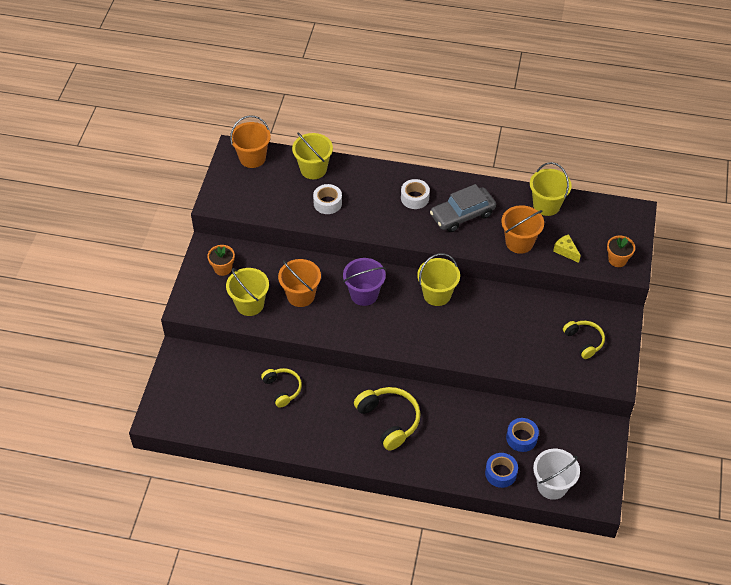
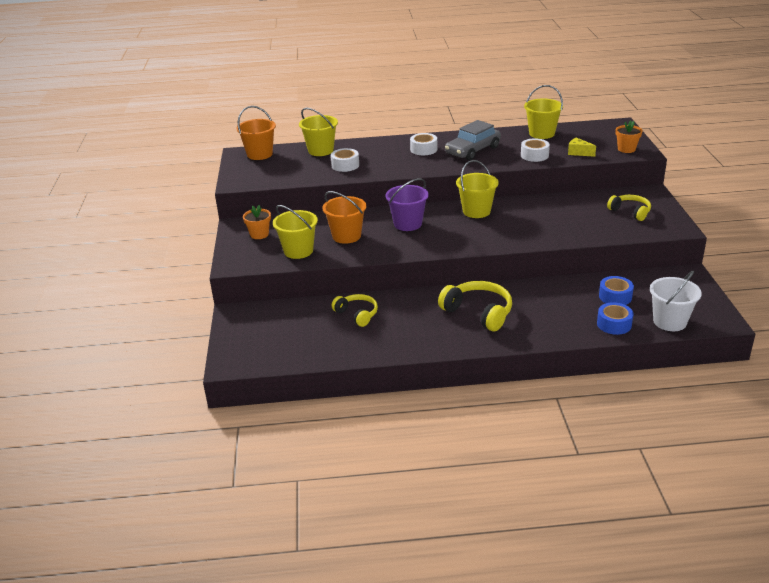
camera: 15 degrees left, 20 degrees down
(519, 242) = (534, 155): orange bucket -> white tape

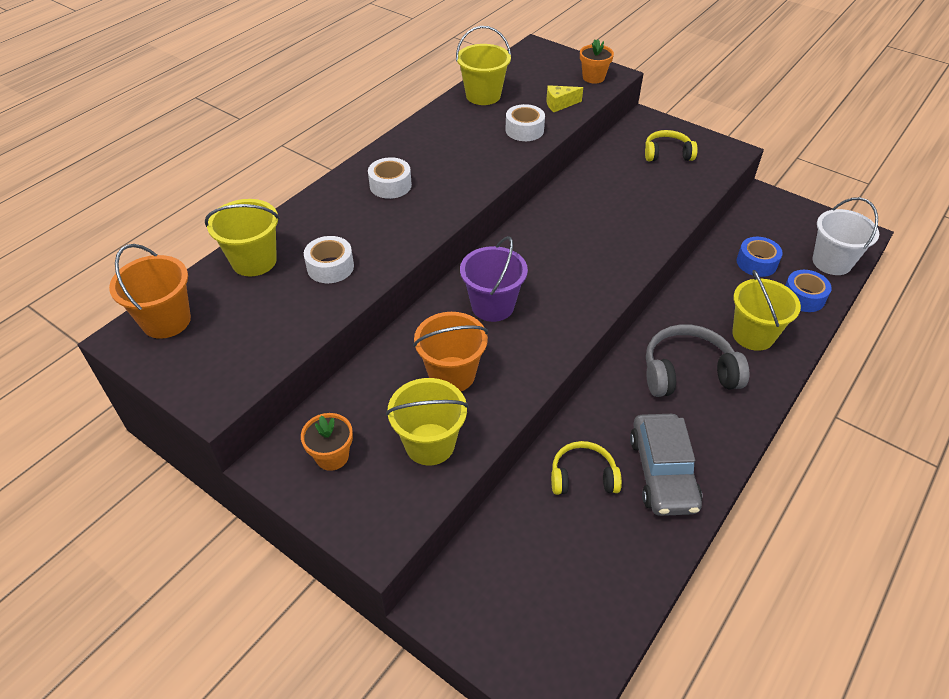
camera: 50 degrees left, 15 degrees up
(473, 150) = (450, 157): grey car -> grey car (663, 472)
(476, 211) = (535, 239): yellow bucket -> yellow bucket (753, 335)
(478, 312) = (687, 372): yellow headphones -> grey headphones

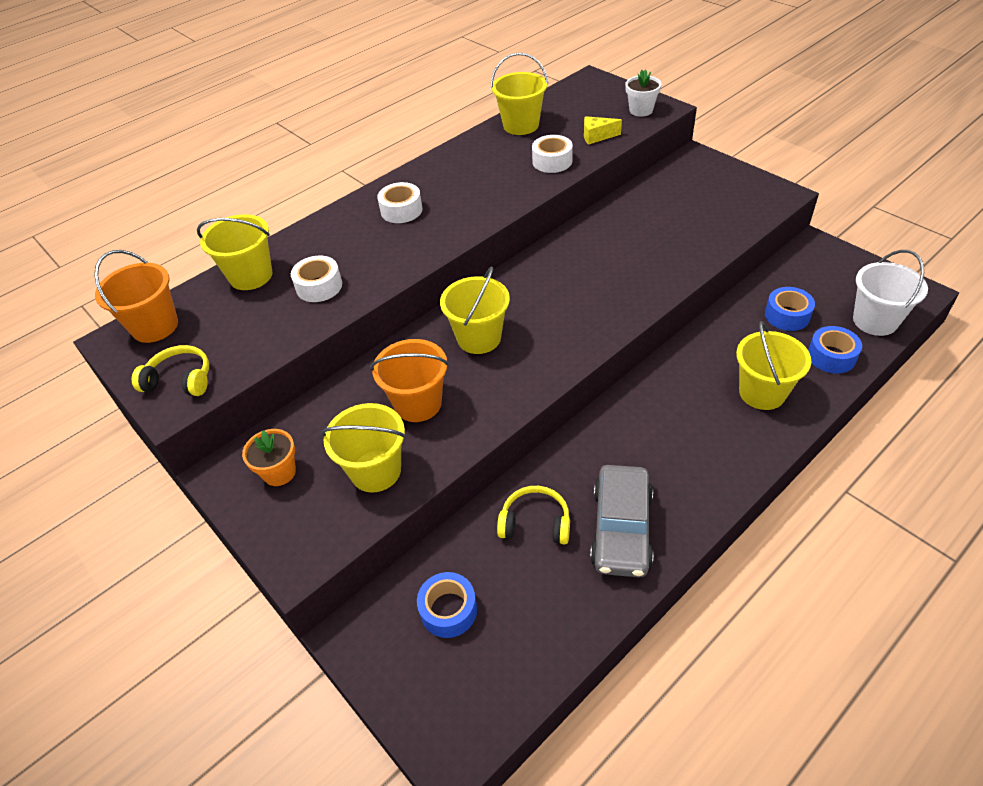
camera: 15 degrees right, 0 degrees up
(492, 306) = (479, 338): purple bucket -> yellow bucket
(524, 569) = (448, 610): none -> blue tape
(593, 77) = (641, 110): orange flower pot -> white flower pot
(667, 154) = (708, 193): yellow headphones -> yellow headphones (180, 380)
(687, 372) = (678, 425): grey headphones -> none

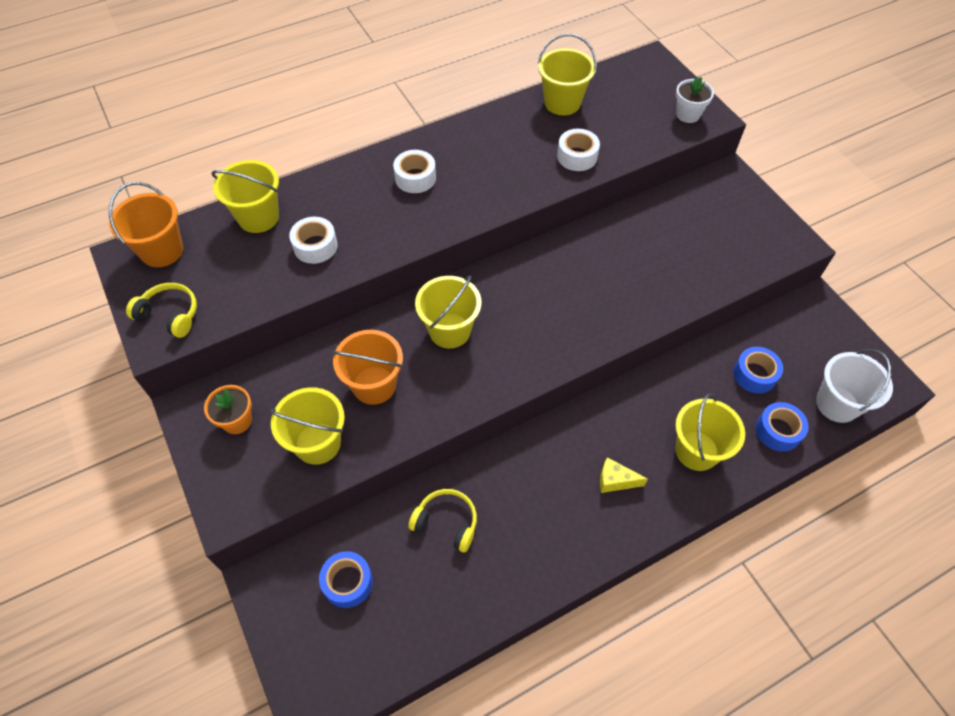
camera: 10 degrees right, 10 degrees up
(597, 136) = (631, 137): yellow cheese -> yellow cheese (615, 481)
(621, 528) = (518, 550): grey car -> none

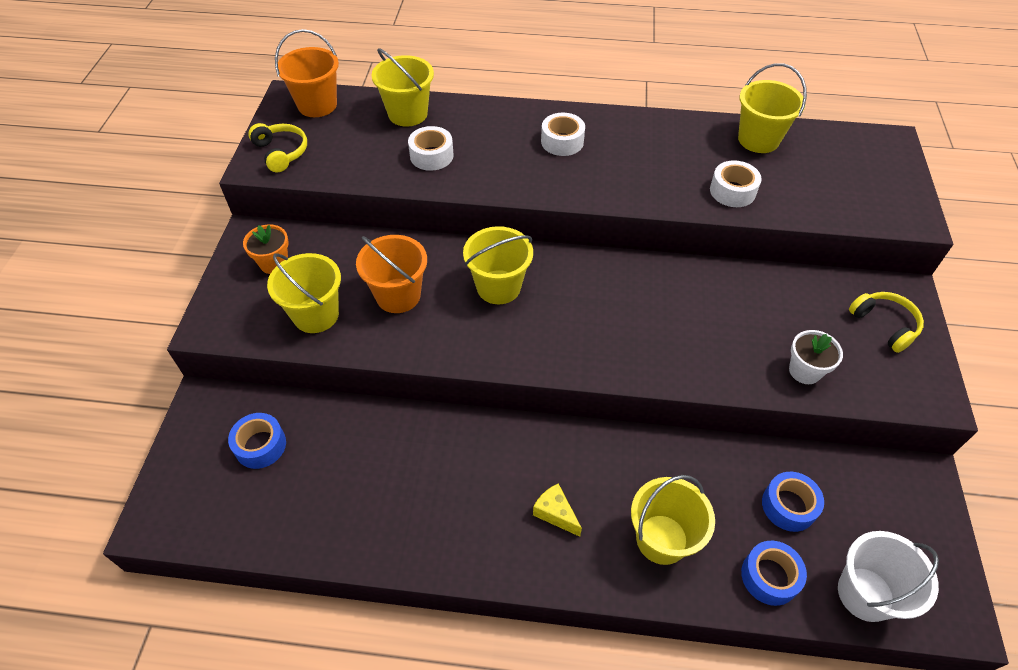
camera: 35 degrees right, 5 degrees down
(446, 522) = (376, 450): yellow headphones -> yellow headphones (884, 325)
(688, 114) = (889, 206): white flower pot -> white flower pot (804, 371)

